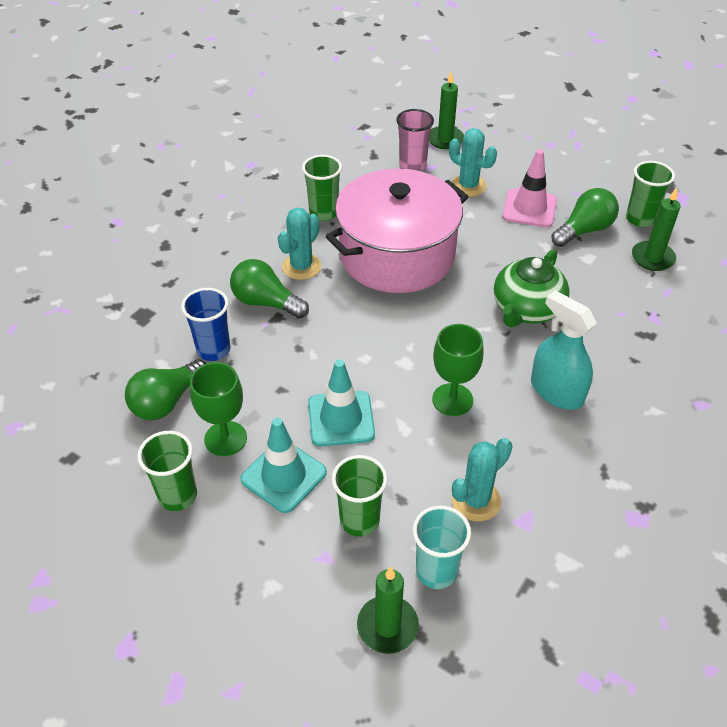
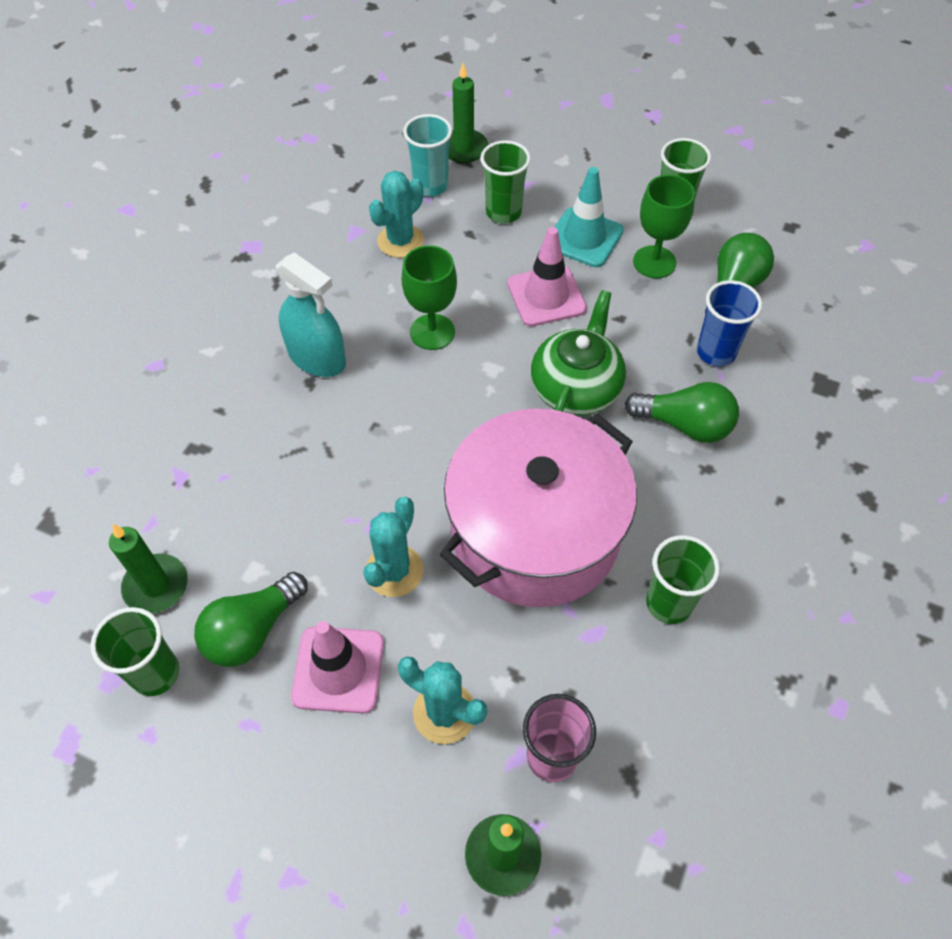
camera: 170 degrees right, 10 degrees up
(301, 266) = (662, 490): turquoise cactus -> turquoise cactus (394, 571)
(341, 419) = (546, 296): turquoise traffic cone -> pink traffic cone
(526, 309) = (348, 464): green teapot -> green teapot (576, 388)

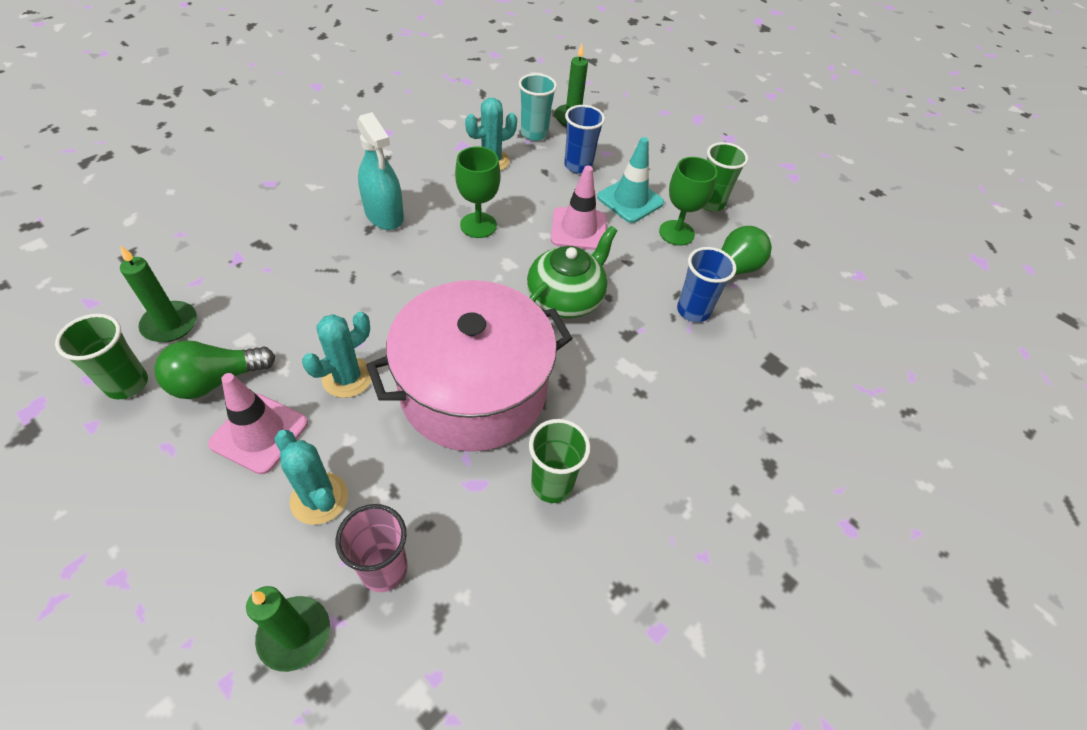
camera: 15 degrees right, 5 degrees down
(503, 212) = (578, 166): green cup -> blue cup
(685, 425) = (639, 354): green light bulb -> none

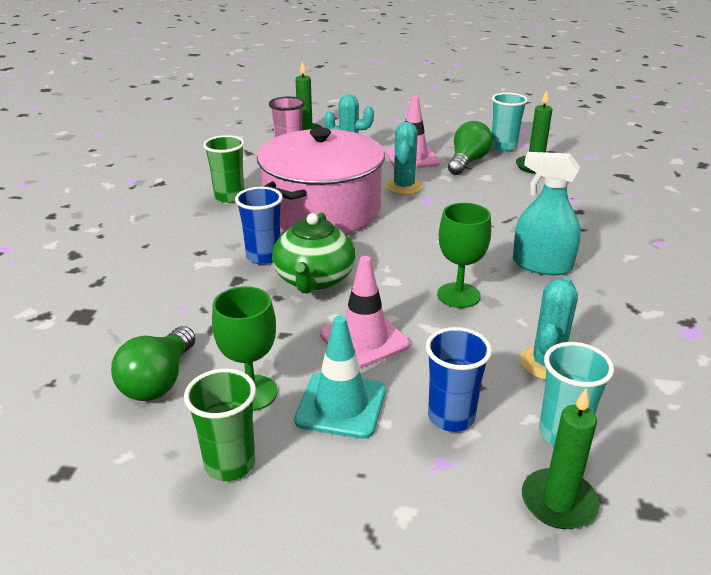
camera: 150 degrees right, 20 degrees down
(127, 384) = (503, 147): green cup -> turquoise cup
(693, 310) = (185, 322): blue cup -> blue cup (263, 256)

